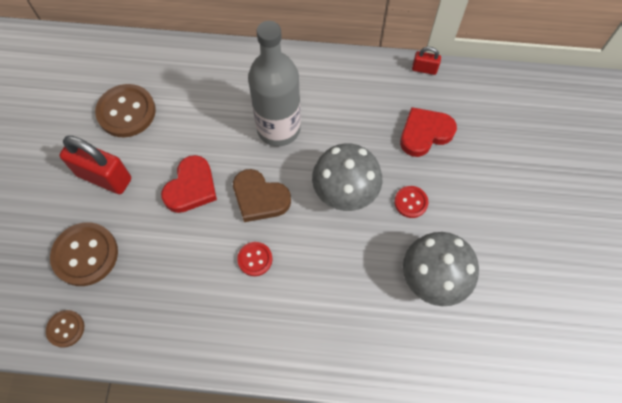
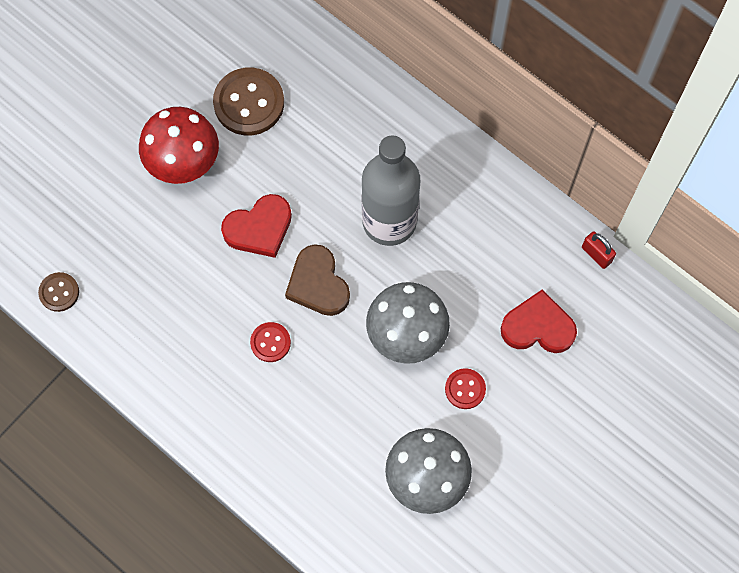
camera: 35 degrees right, 5 degrees up
(85, 255) = (118, 232): brown button -> none
(104, 177) = (183, 162): red padlock -> red mushroom

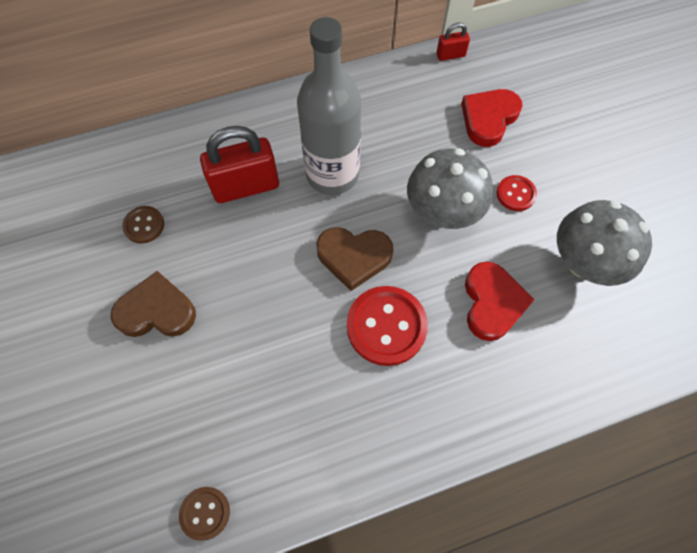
camera: 60 degrees left, 5 degrees down
(183, 162) = (156, 311): red mushroom -> brown heart
(249, 103) = (144, 225): brown button -> brown button, size x0.54
(259, 228) = (269, 278): red heart -> red heart (492, 303)
(270, 342) = (386, 326): red button -> red button, size x1.86
(333, 158) = (246, 186): none -> red padlock

